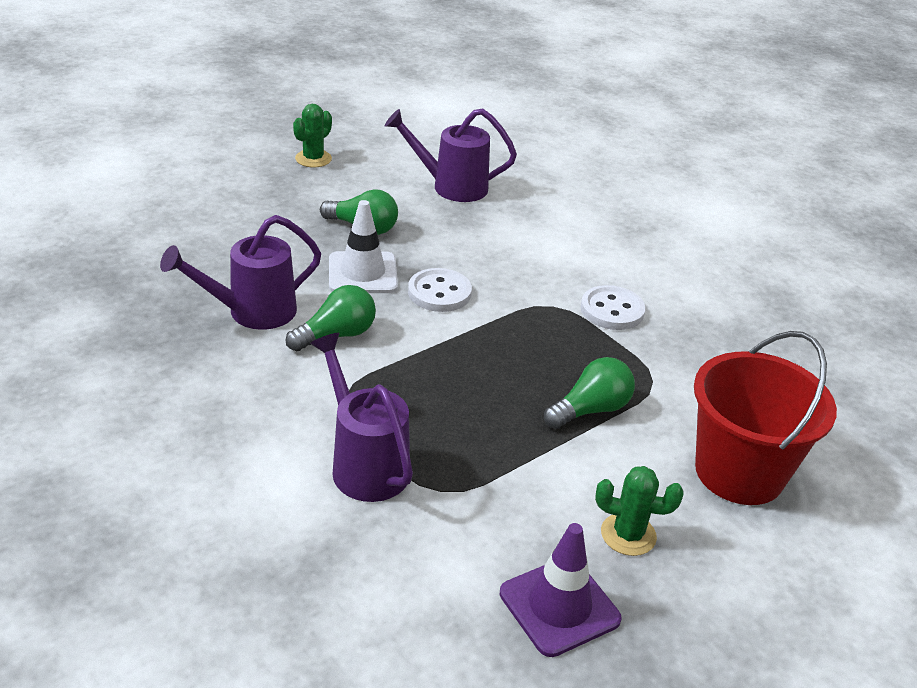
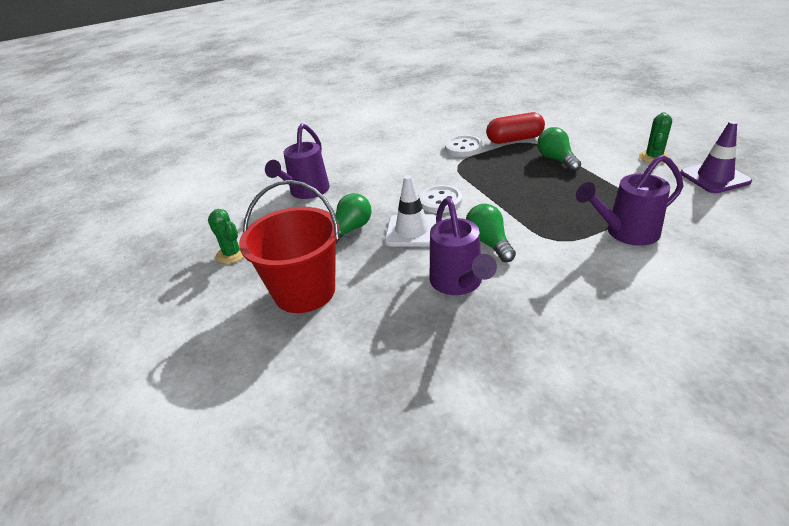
camera: 70 degrees left, 0 degrees up
(658, 365) = (514, 139): none -> red capsule
(739, 472) = (597, 128): red bucket -> red bucket (304, 291)

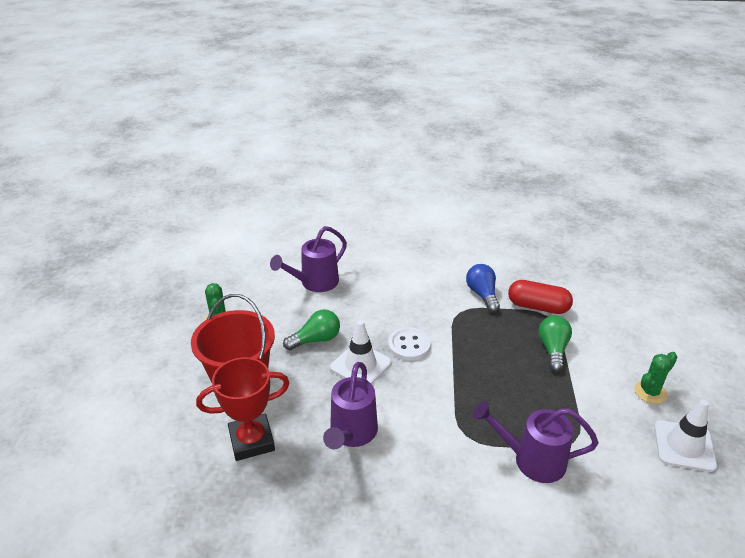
camera: 25 degrees right, 0 degrees up
(366, 333) = (251, 441): none -> red trophy
(463, 148) = (482, 295): white button -> blue light bulb
(489, 243) = (409, 409): green light bulb -> none
(714, 177) = (684, 446): purple traffic cone -> white traffic cone

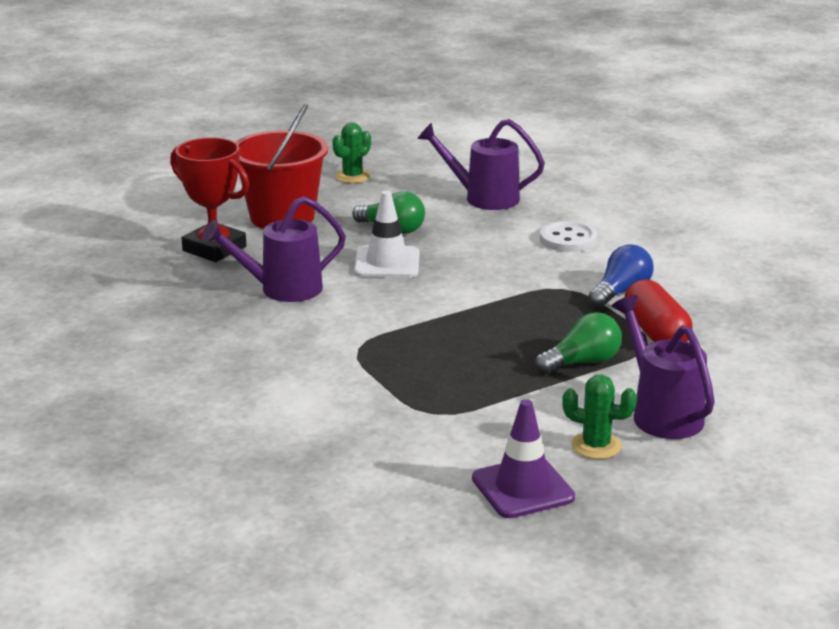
camera: 55 degrees right, 10 degrees down
(409, 345) = (457, 277): white button -> white button (567, 239)
(532, 460) = (369, 394): purple watering can -> purple watering can (662, 413)
(684, 446) = (523, 488): white traffic cone -> purple traffic cone

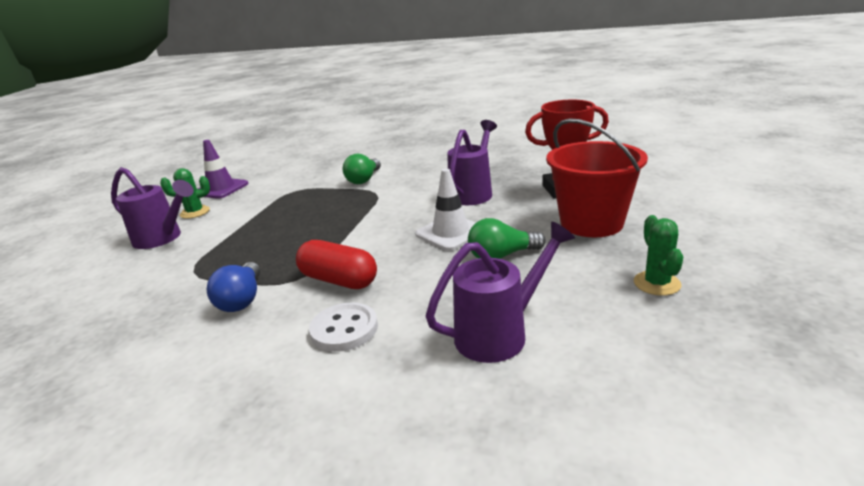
camera: 140 degrees right, 0 degrees up
(582, 362) = (233, 241): green light bulb -> green light bulb (364, 179)
(656, 332) = (190, 281): red capsule -> red capsule (338, 280)

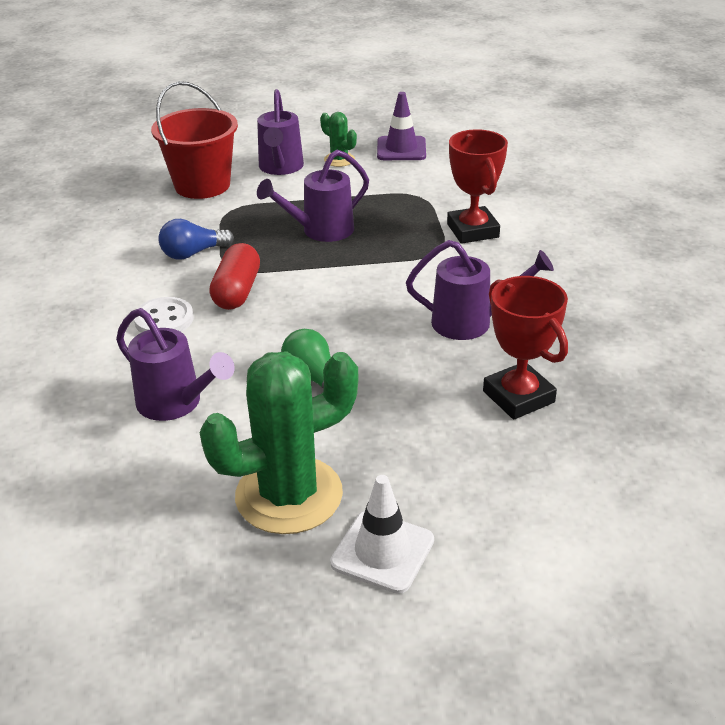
camera: 65 degrees right, 10 degrees up
(291, 231) = (321, 231): none -> purple watering can
(364, 179) = (472, 230): green light bulb -> red trophy
(451, 233) = (354, 332): white traffic cone -> white traffic cone (382, 551)
(591, 223) = (421, 432): red bucket -> red bucket (202, 185)
(656, 283) = (289, 495): green cactus -> green cactus, size x2.16

